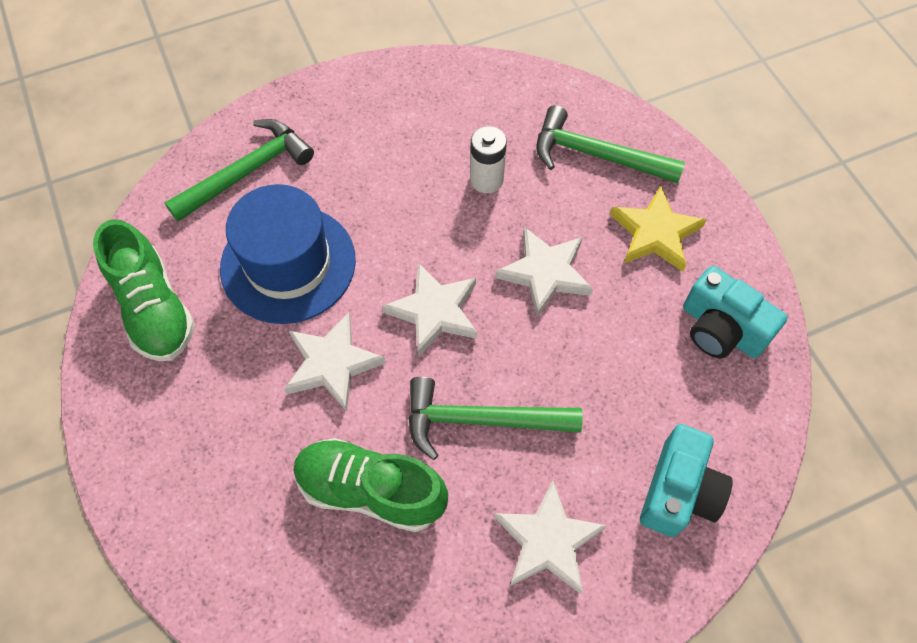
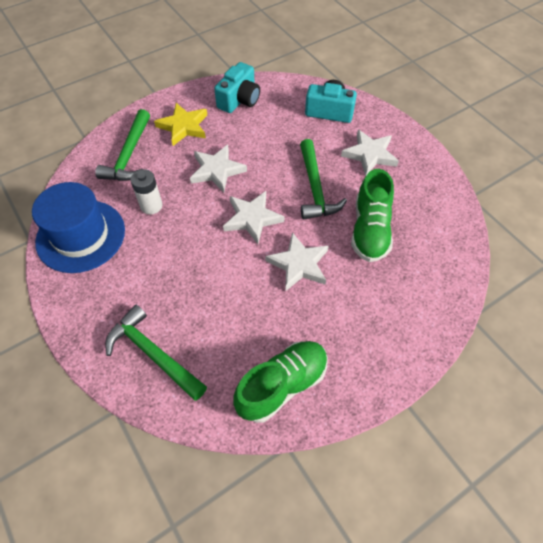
camera: 100 degrees left, 5 degrees down
(288, 264) = (231, 306): blue hat -> blue hat (81, 236)

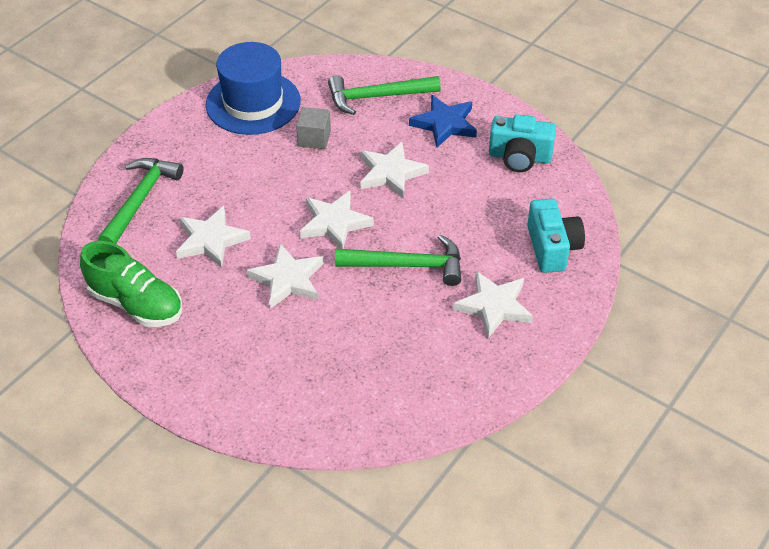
camera: 70 degrees right, 10 degrees down
(151, 206) = (314, 138): white battery -> grey cube
(183, 126) = (444, 124): yellow star -> blue star
(231, 308) = (211, 240): none -> white star
(315, 188) = (407, 266): green hammer -> green hammer turned 150 degrees counterclockwise
(370, 230) = (365, 333): green shoe -> none

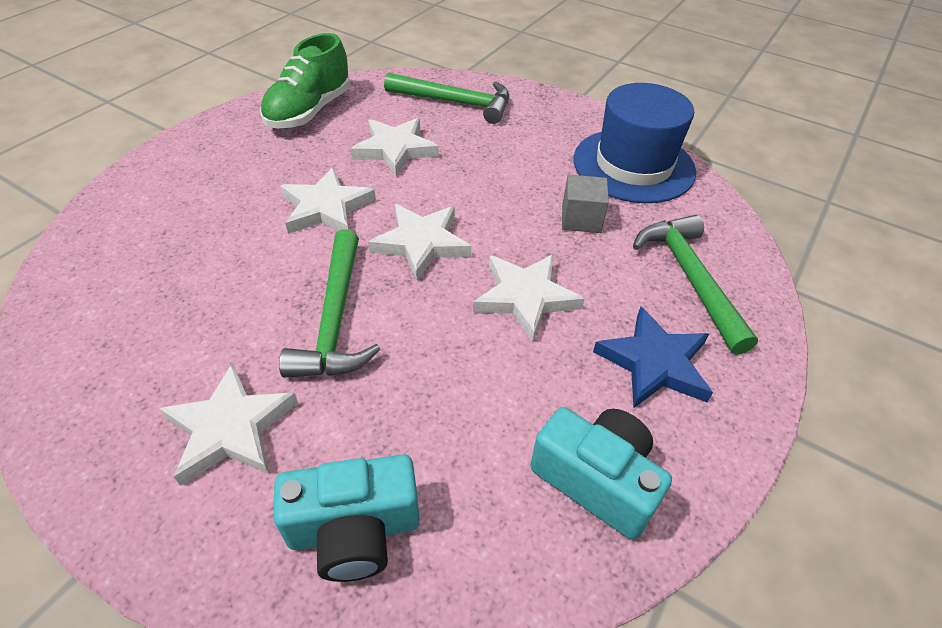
camera: 85 degrees right, 0 degrees up
(520, 157) = (596, 480): turquoise camera -> turquoise camera turned 120 degrees clockwise

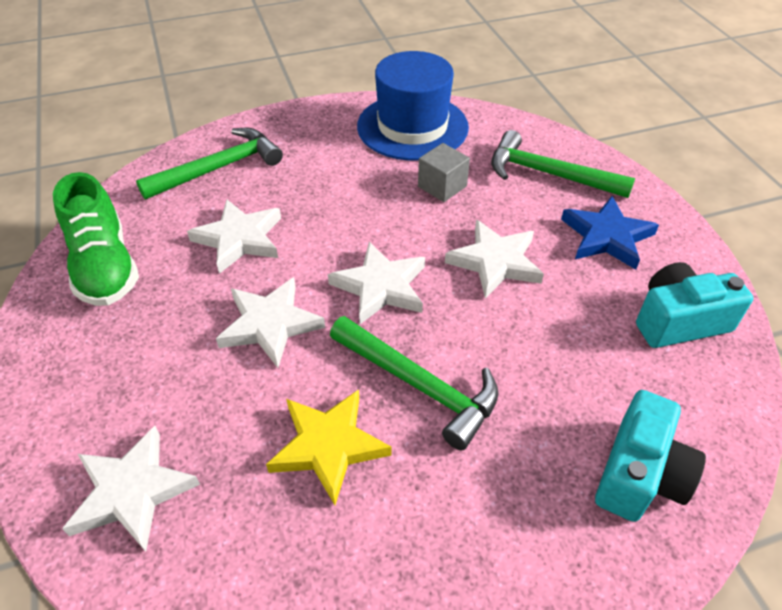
camera: 50 degrees left, 0 degrees up
(231, 428) = (487, 514): white star -> white star (132, 491)
(235, 297) = (328, 446): none -> yellow star

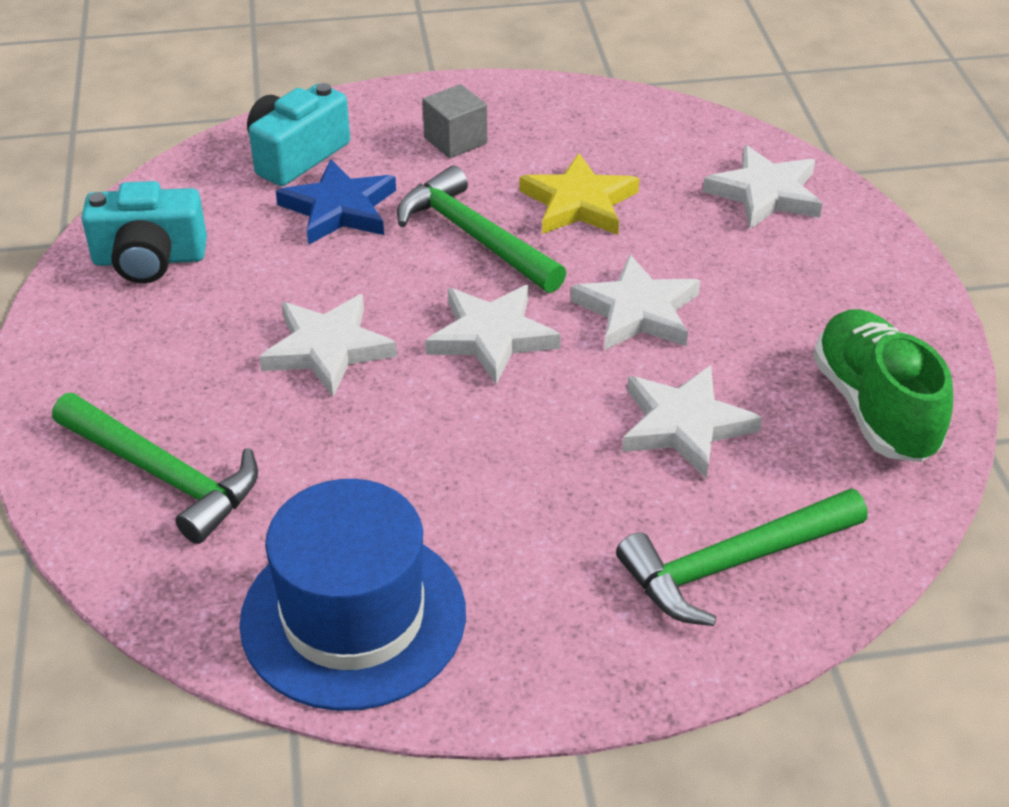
camera: 170 degrees left, 5 degrees down
(442, 186) = (351, 475): grey cube -> grey cube (455, 140)
(606, 237) = (153, 363): blue star -> blue star (339, 209)

